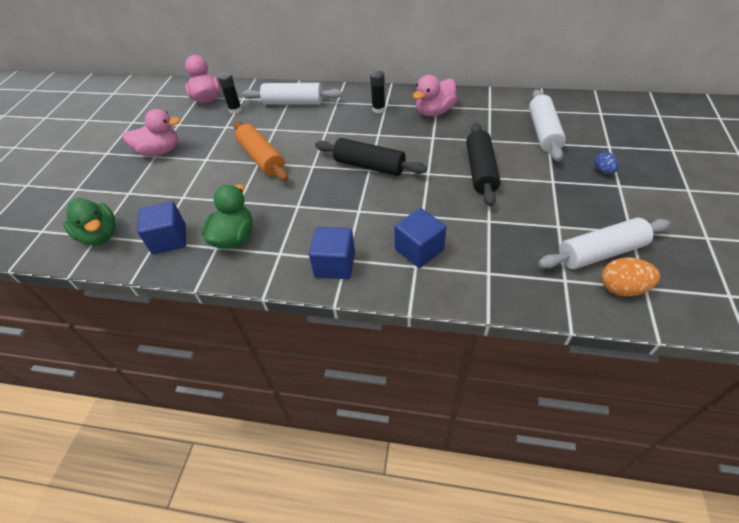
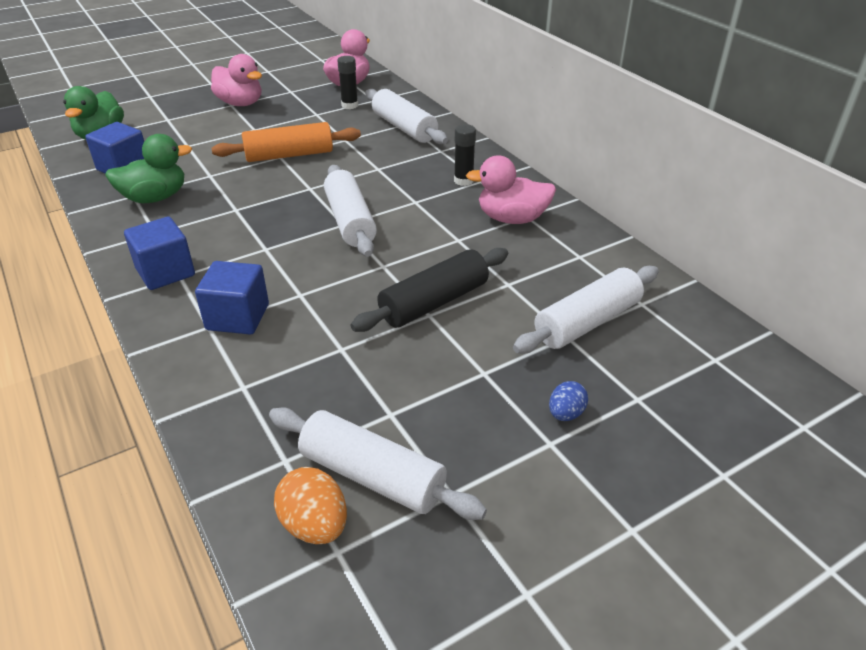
camera: 45 degrees right, 10 degrees down
(262, 158) = (289, 155): orange rolling pin -> orange rolling pin turned 60 degrees clockwise
(369, 166) = (350, 221): black rolling pin -> white rolling pin

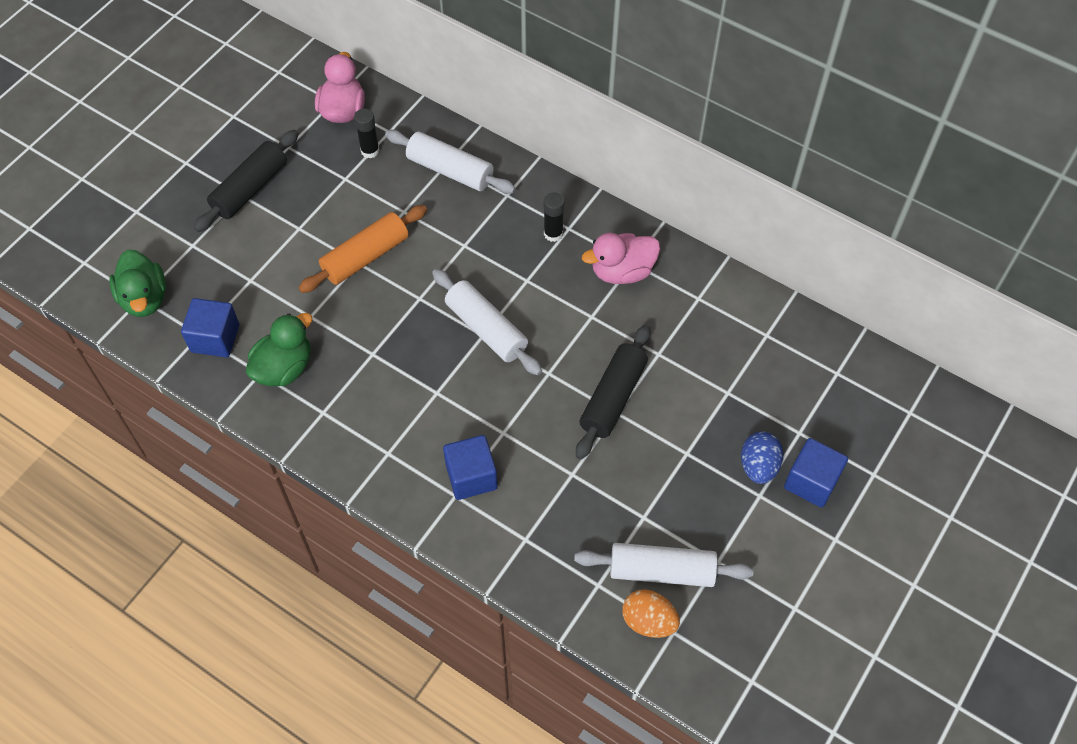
camera: 25 degrees left, 20 degrees up
(165, 272) = (373, 454): blue cube -> blue cube (811, 482)
(240, 103) = (250, 189): pink duck -> black rolling pin
(565, 414) = (758, 466): blue egg -> blue egg, size x1.57
(587, 322) = (735, 372): white rolling pin -> none

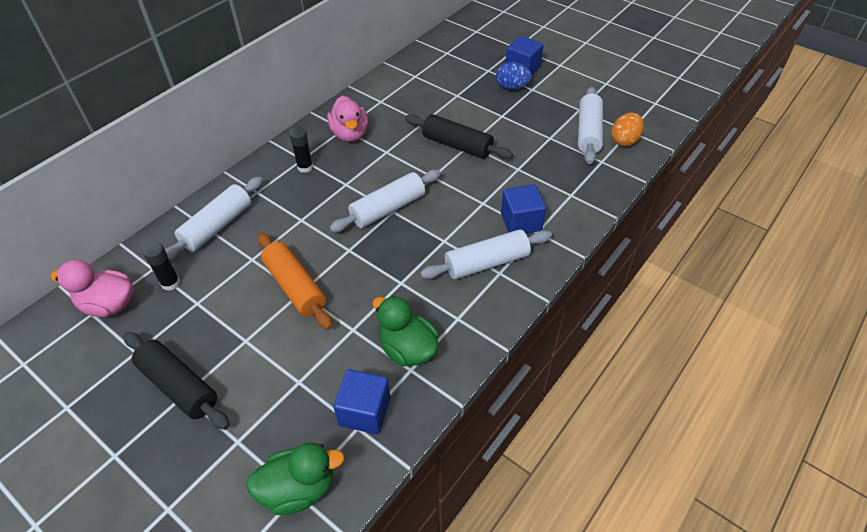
camera: 85 degrees left, 10 degrees down
(402, 439) = (486, 263): none -> white rolling pin

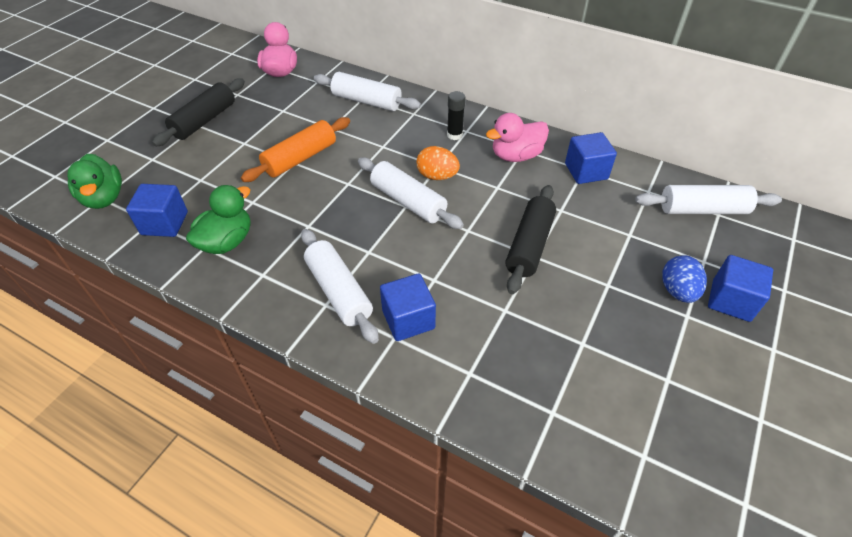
camera: 80 degrees right, 0 degrees up
(170, 283) = (302, 93): black glue stick -> none
(383, 100) = (586, 171): none -> blue cube
(588, 132) = (614, 393): white rolling pin -> white rolling pin (702, 209)
(624, 140) = (615, 446): orange egg -> orange egg (437, 176)

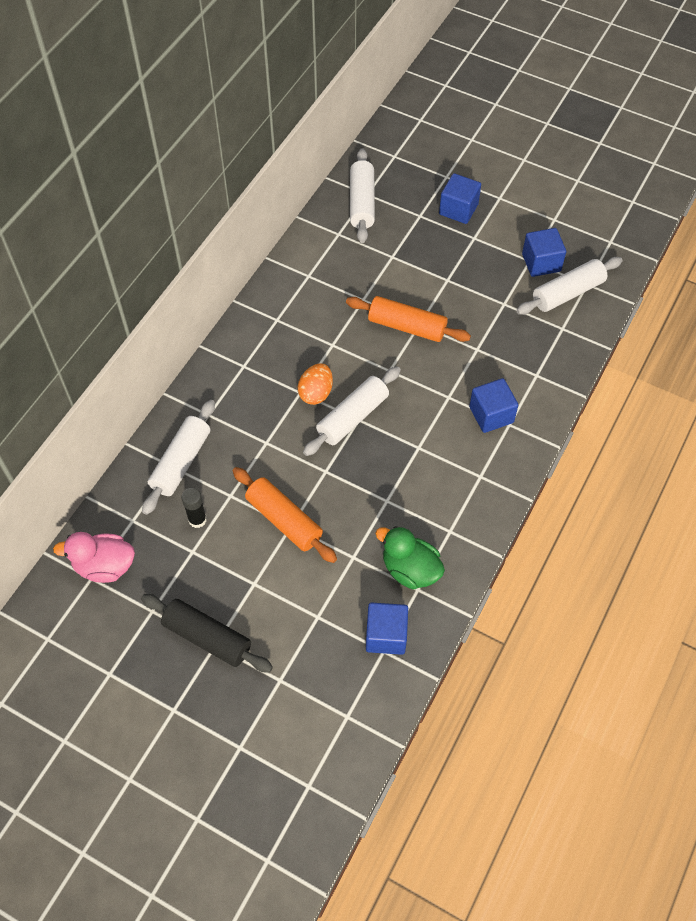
camera: 90 degrees left, 10 degrees up
(104, 198) = (347, 712): green duck -> none
(339, 291) = (465, 467): white rolling pin -> white rolling pin (567, 293)
(454, 135) = (250, 376): black glue stick -> black glue stick (197, 519)
(516, 156) = (286, 326): pink duck -> none
(529, 245) = (407, 326): black rolling pin -> orange rolling pin
(586, 171) = (311, 274): blue cube -> blue cube (541, 263)
(677, 291) = (451, 238): blue egg -> none

